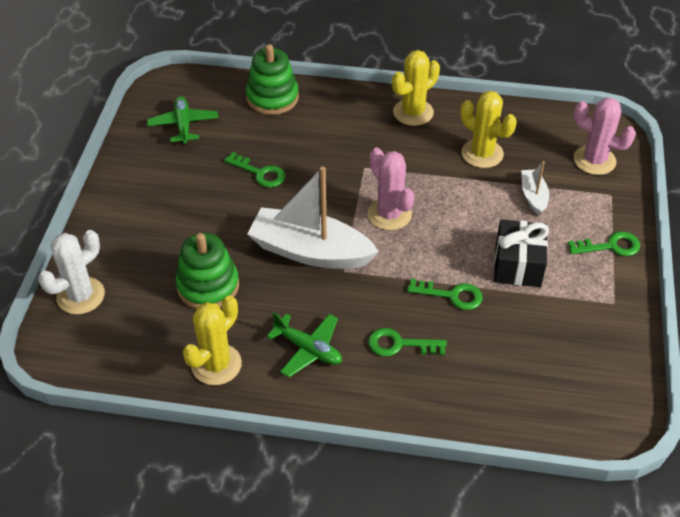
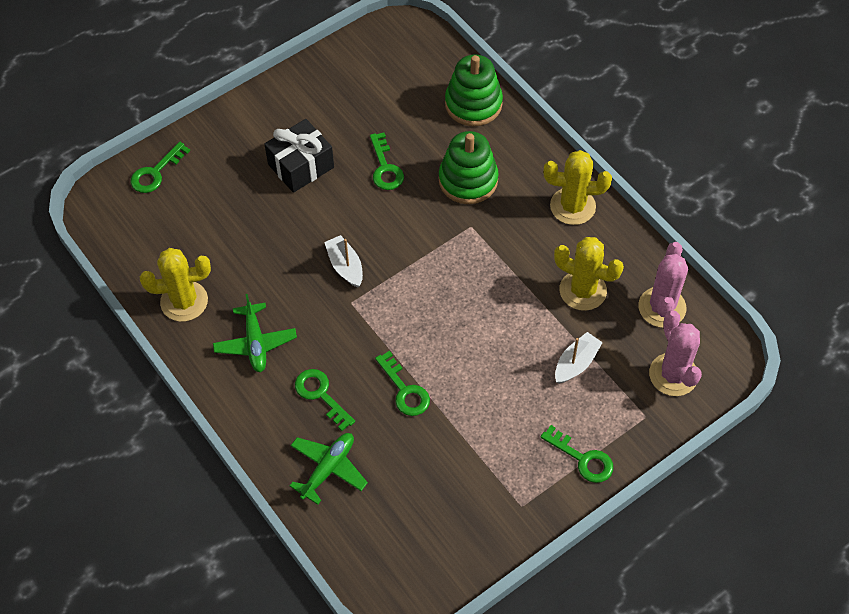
camera: 45 degrees right, 10 degrees up
(81, 296) = (156, 173): white cactus -> green key
(183, 125) = (376, 78): green plane -> green plane (328, 469)
(208, 286) = (244, 235): green stacking toy -> green stacking toy (468, 180)
(310, 251) = (345, 266): white boat -> white boat, size x0.47
(389, 214) = (440, 283): pink cactus -> pink cactus (662, 307)
(482, 154) = (583, 290): yellow cactus -> yellow cactus turned 60 degrees counterclockwise
(518, 265) = (486, 409): black gift -> black gift (301, 166)

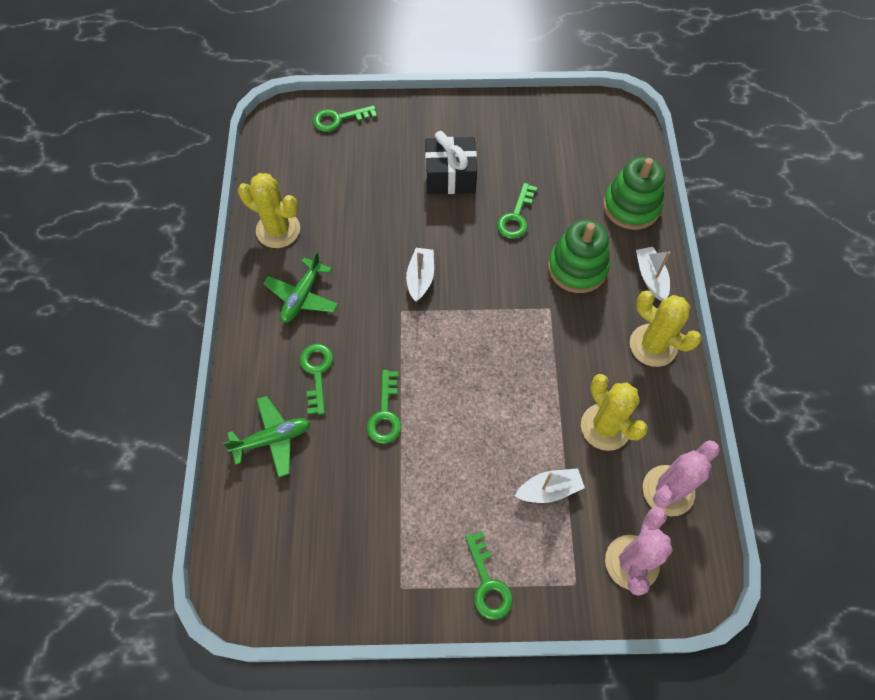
camera: 35 degrees right, 5 degrees up
(531, 153) = (650, 277): none -> white boat

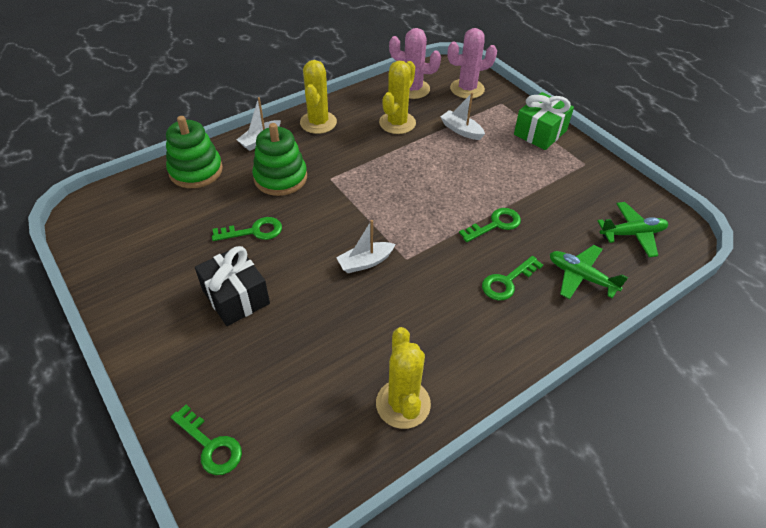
camera: 125 degrees left, 15 degrees down
(302, 296) = (454, 334): green plane -> green plane (632, 234)
(488, 583) = (540, 132): green key -> green gift

